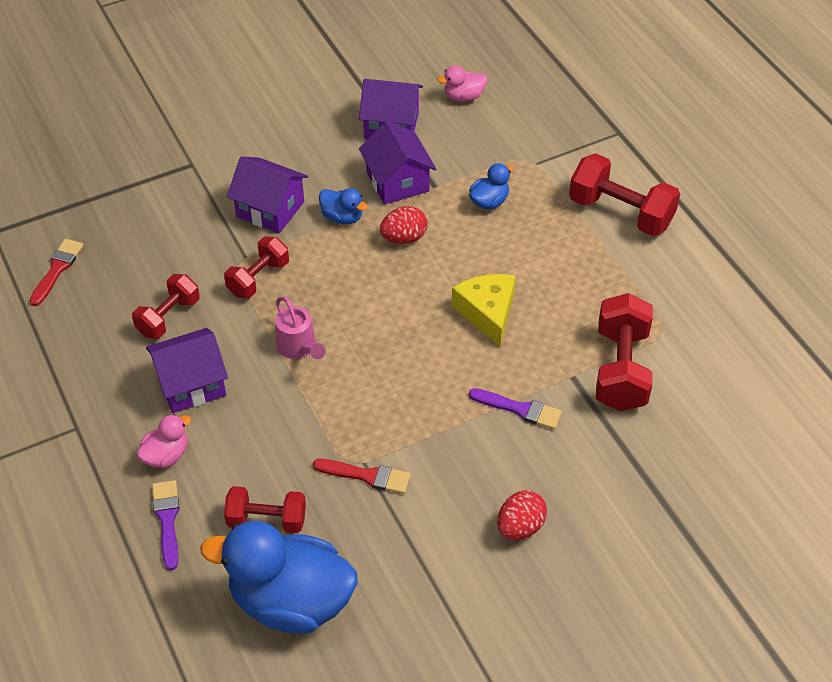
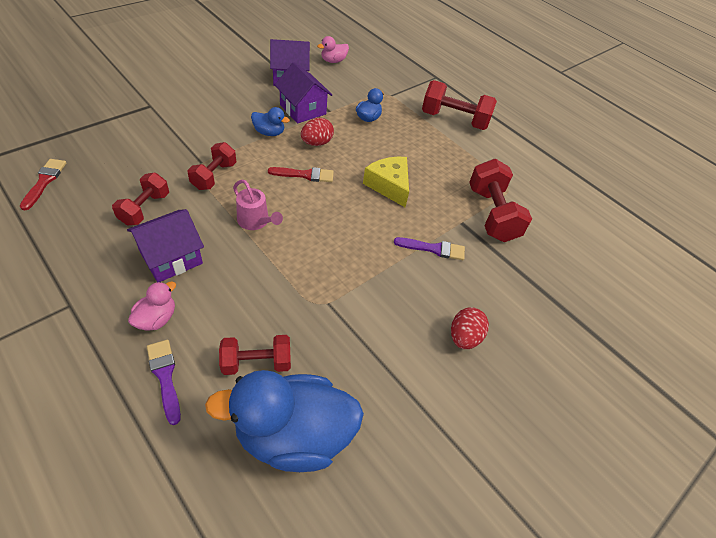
camera: 20 degrees left, 0 degrees up
(270, 209) = (215, 130): purple house -> none
(367, 476) = (333, 313): red brush -> red brush (305, 175)

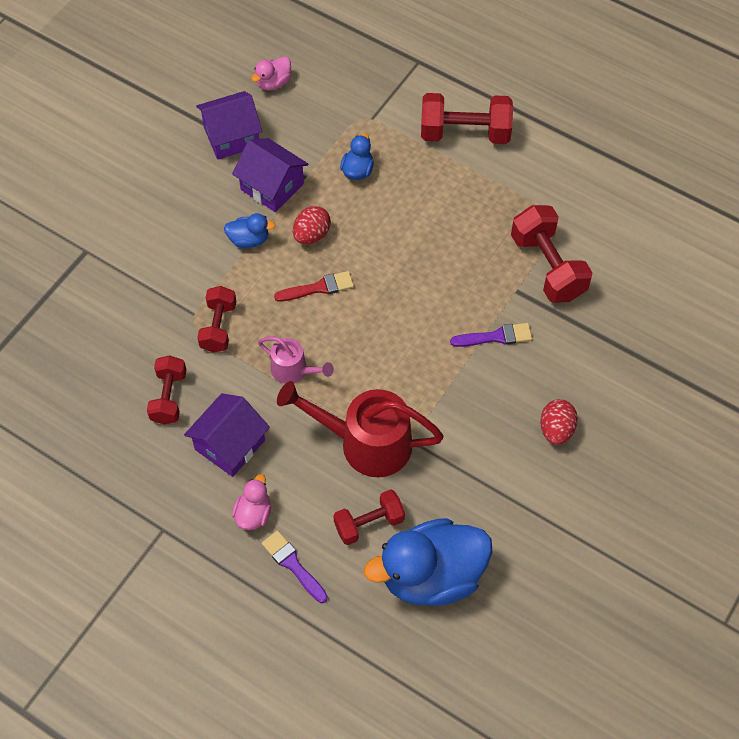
camera: 10 degrees left, 10 degrees up
(44, 181) = (41, 402): red brush -> none
(287, 293) = (365, 443): none -> red watering can
(389, 186) = (419, 268): yellow cheese -> none

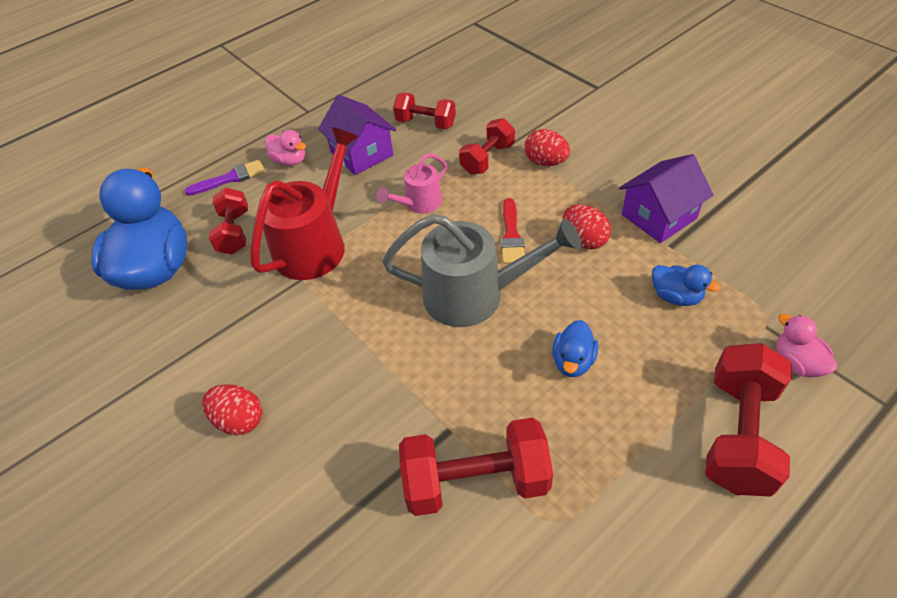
camera: 110 degrees right, 10 degrees down
(215, 278) = (545, 162): none -> red egg
(218, 327) = (487, 159): red dumbbell -> red dumbbell turned 75 degrees counterclockwise
(231, 137) = (735, 193): purple house -> none
(249, 240) = (587, 190): blue duck -> blue duck (573, 361)
(273, 83) = (825, 238): pink duck -> pink duck (796, 362)
(392, 300) = (475, 295): none -> grey watering can
(496, 337) = (390, 388): purple brush -> none

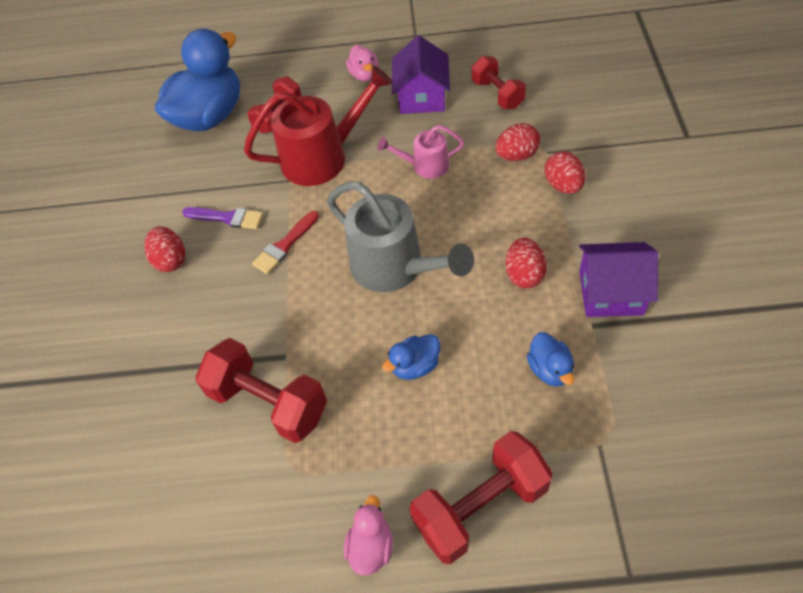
camera: 40 degrees right, 5 degrees up
(230, 178) = (312, 68): purple brush -> purple brush (227, 218)
(487, 159) = (516, 155): red dumbbell -> red egg
(511, 235) = (469, 235): red brush -> red brush (285, 245)
(796, 362) = (591, 490): pink duck -> pink duck (371, 547)

